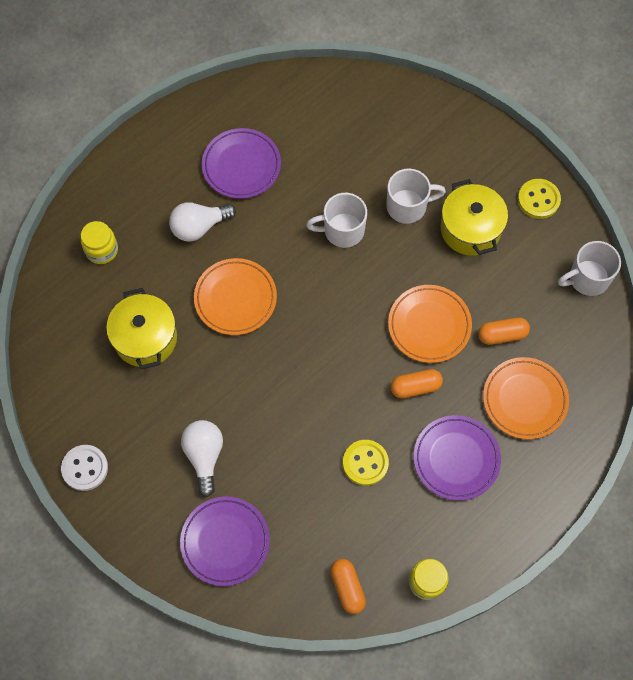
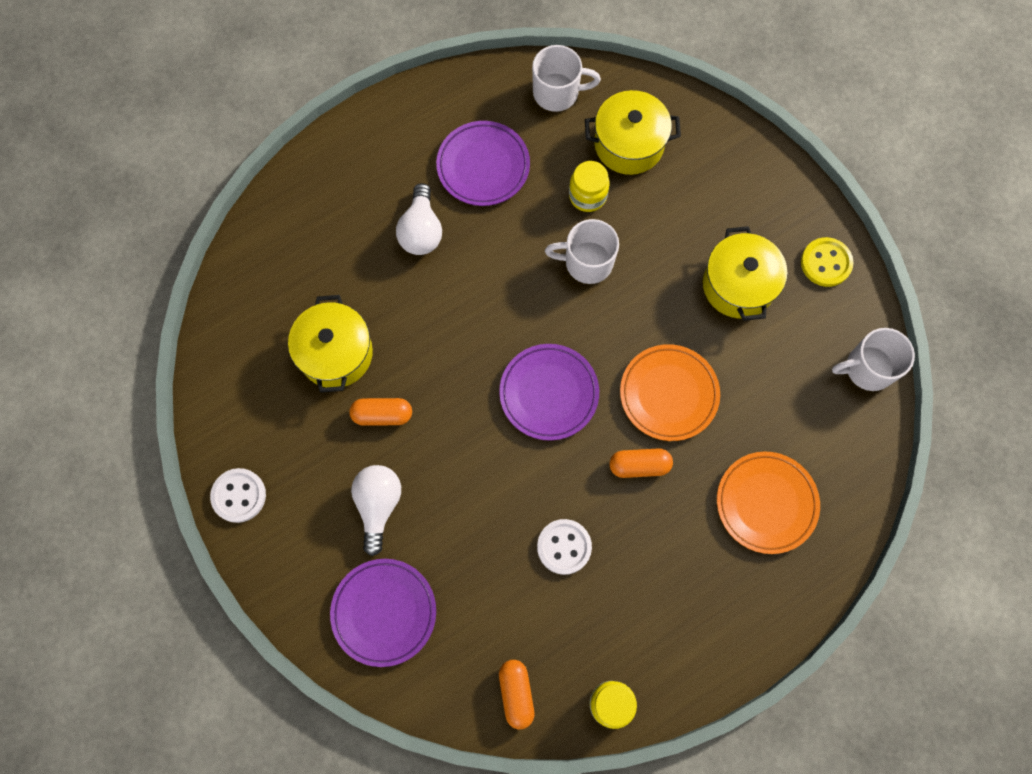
camera: 10 degrees right, 5 degrees up
(102, 250) = (304, 240): yellow jar -> yellow jar (587, 196)
(199, 227) = (421, 231): white light bulb -> white light bulb turned 75 degrees counterclockwise
(235, 298) = (448, 323): orange plate -> none
(360, 129) = (629, 144): none -> yellow pot
(365, 463) = (564, 547): yellow button -> white button
(408, 206) = (669, 246): white mug -> white mug (557, 92)
(456, 459) = (672, 561): purple plate -> purple plate (549, 393)
(502, 335) = (753, 420): orange capsule -> orange capsule (382, 415)

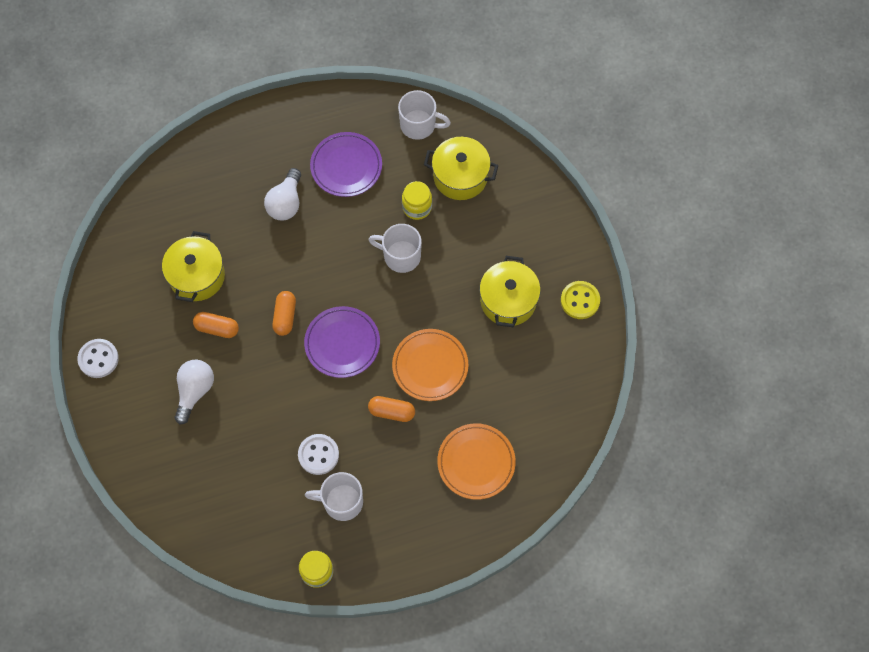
camera: 15 degrees right, 5 degrees down
(384, 612) = (176, 466): purple plate -> none
(516, 693) = (252, 547): orange capsule -> orange capsule (285, 316)
(867, 368) = (585, 385): white mug -> white mug (341, 502)

